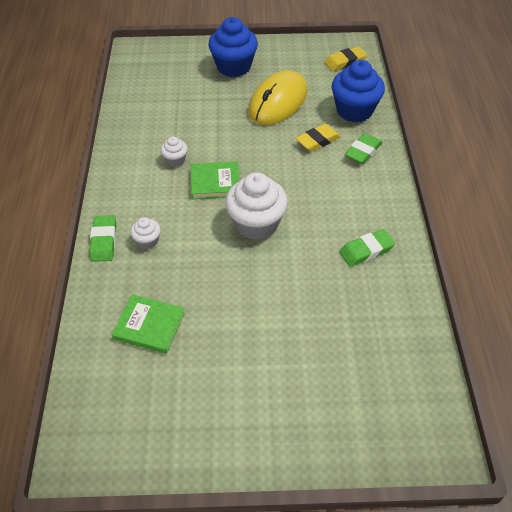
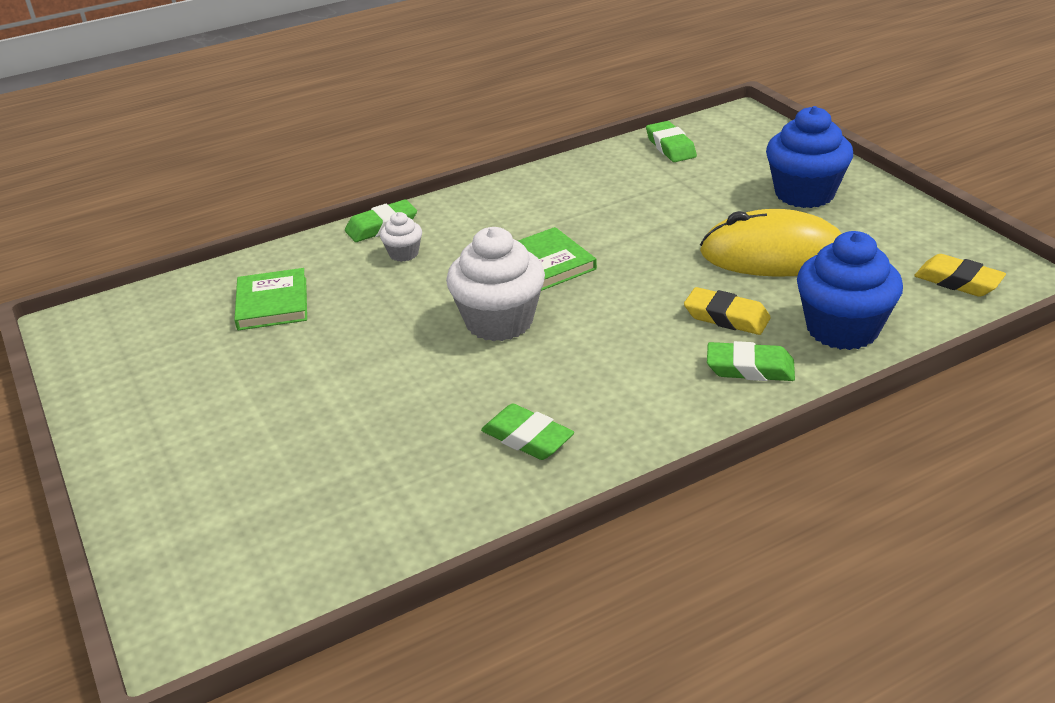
camera: 65 degrees right, 15 degrees down
(139, 87) = (670, 147): none -> green eraser
(175, 160) = (561, 220): white cupcake -> none

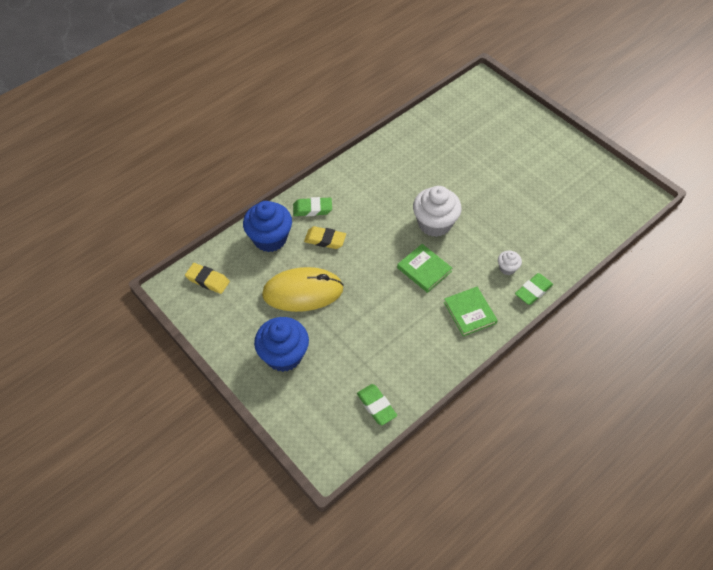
camera: 165 degrees right, 20 degrees up
(272, 303) = (554, 222): green book -> green book (469, 312)
(527, 438) = (399, 162): green eraser -> none

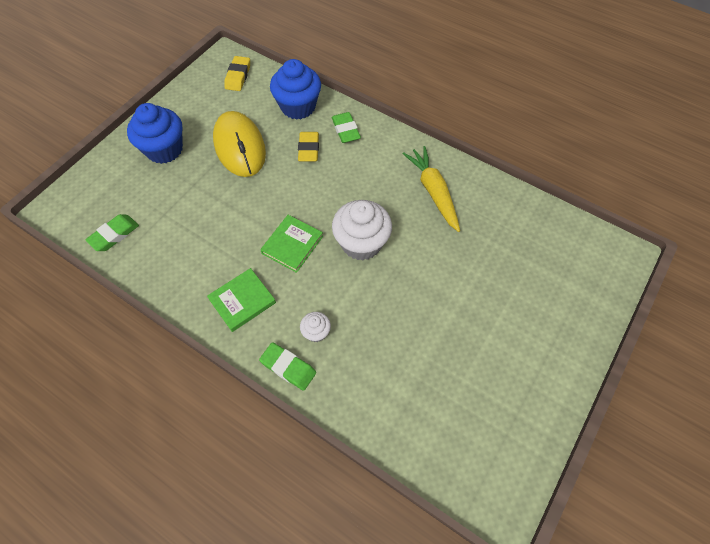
camera: 75 degrees right, 5 degrees up
(398, 167) = (433, 192): none -> yellow carrot

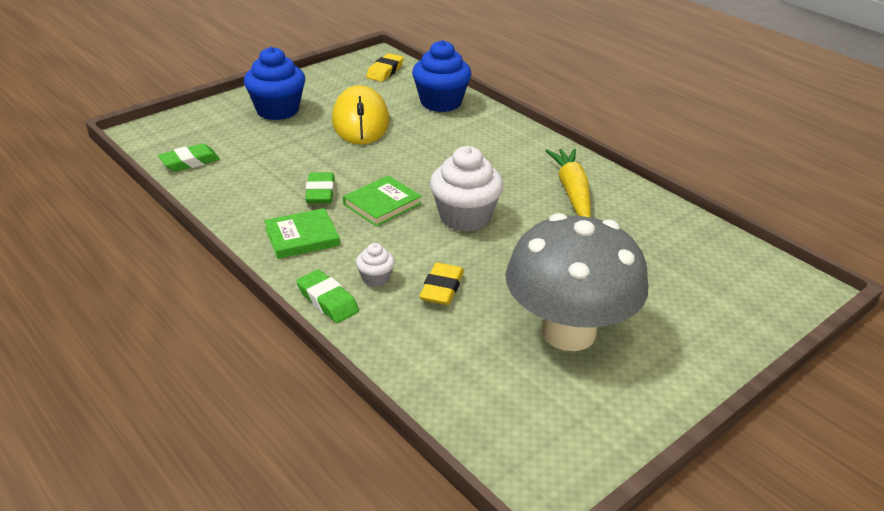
camera: 15 degrees right, 25 degrees down
(308, 149) = (437, 135): yellow eraser -> yellow eraser (442, 288)
(345, 130) = (487, 128): green eraser -> green eraser (320, 192)
(474, 348) = (568, 332): none -> grey mushroom

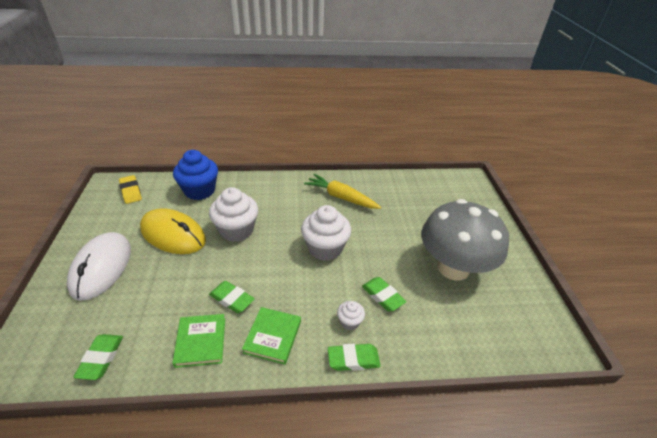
camera: 55 degrees left, 5 degrees up
(277, 110) = (101, 267): blue cupcake -> white mouse
(382, 204) = (276, 276): green book -> green book (201, 342)
(414, 151) = (236, 230): none -> white cupcake
(442, 288) = (382, 296): yellow eraser -> green eraser

